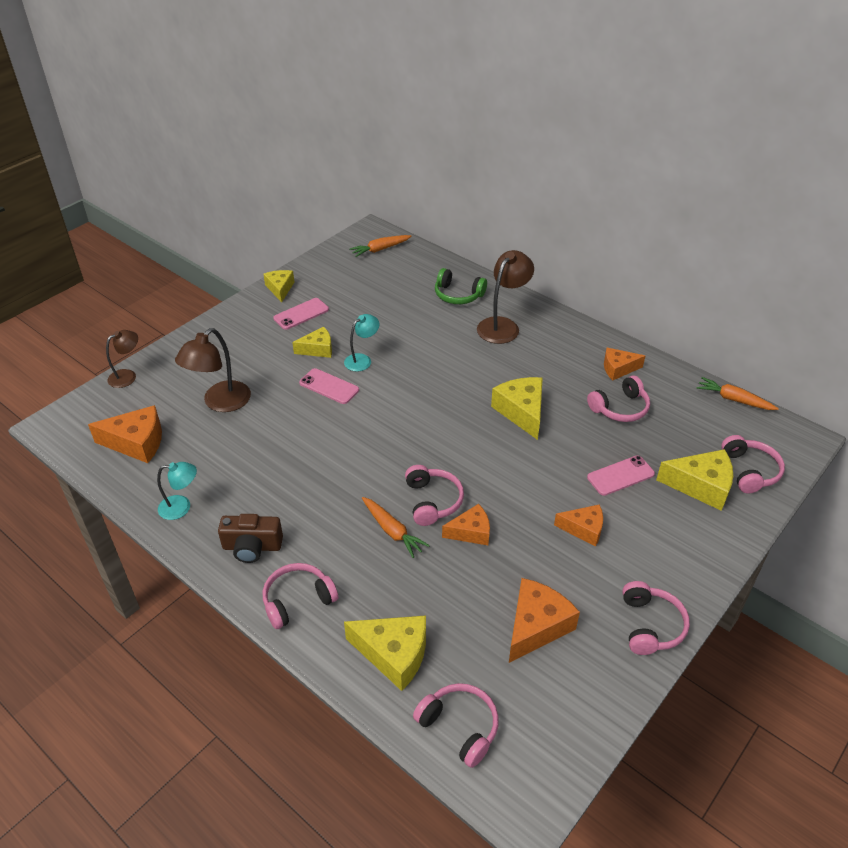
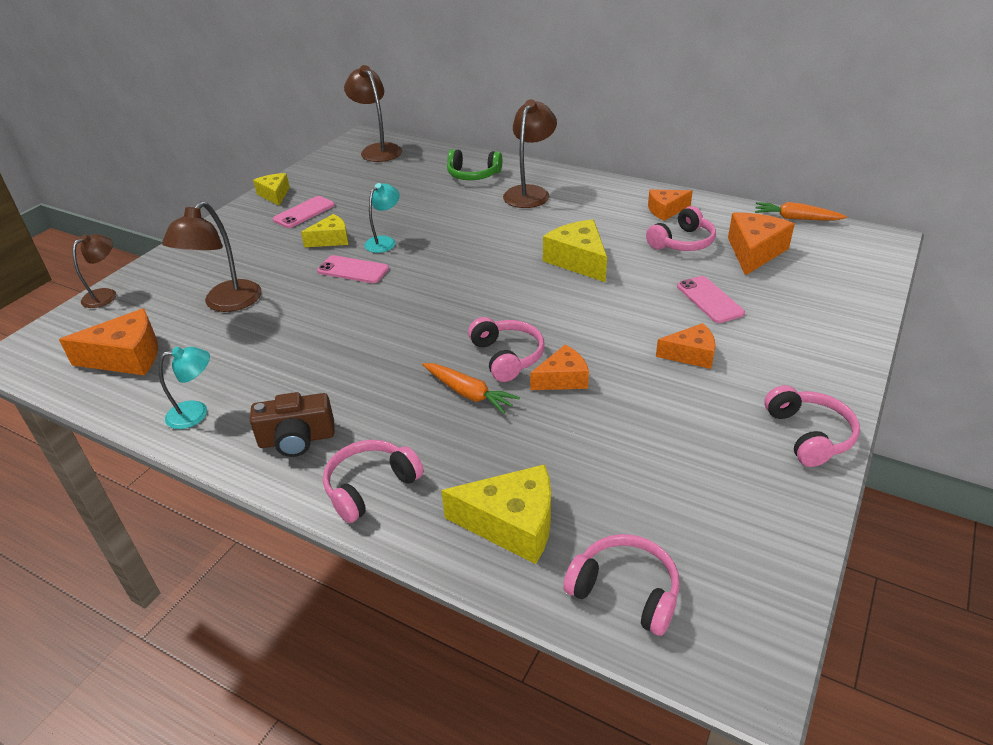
camera: 10 degrees left, 5 degrees down
(380, 249) = (377, 150): orange carrot -> brown lamp
(536, 626) = (677, 460): orange cheese -> orange cheese (754, 252)
(620, 476) = (709, 300): pink phone -> pink phone turned 75 degrees counterclockwise
(701, 486) = (799, 295): yellow cheese -> none
(749, 471) = (843, 274): pink headphones -> none

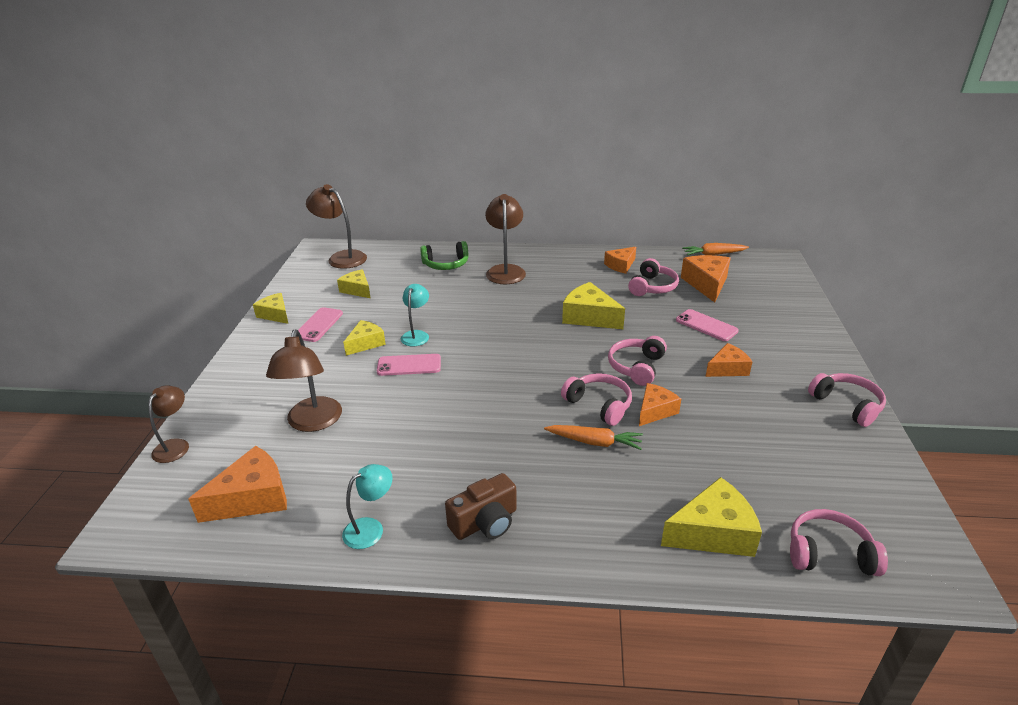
camera: 25 degrees left, 5 degrees down
(366, 185) = (357, 290): none -> yellow cheese
(370, 486) = (581, 541): pink headphones -> pink headphones (636, 367)

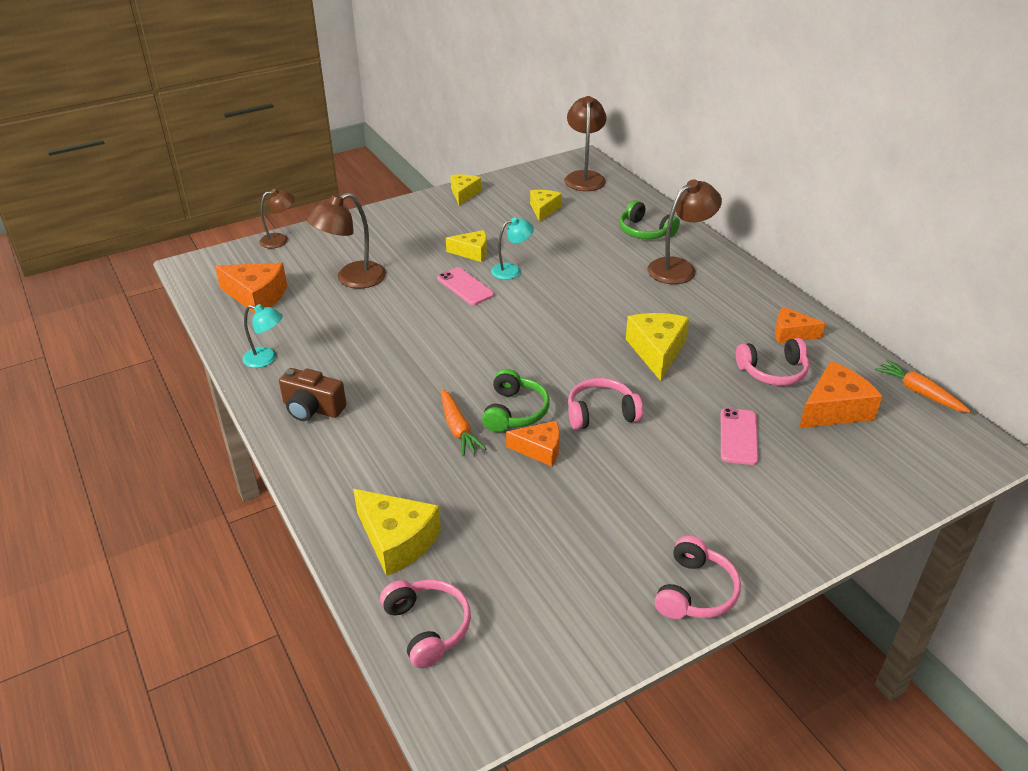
camera: 55 degrees right, 5 degrees up
(319, 325) = (472, 219): pink phone -> none
(599, 405) = (514, 411): pink headphones -> green headphones
(727, 369) = (667, 477): orange cheese -> none

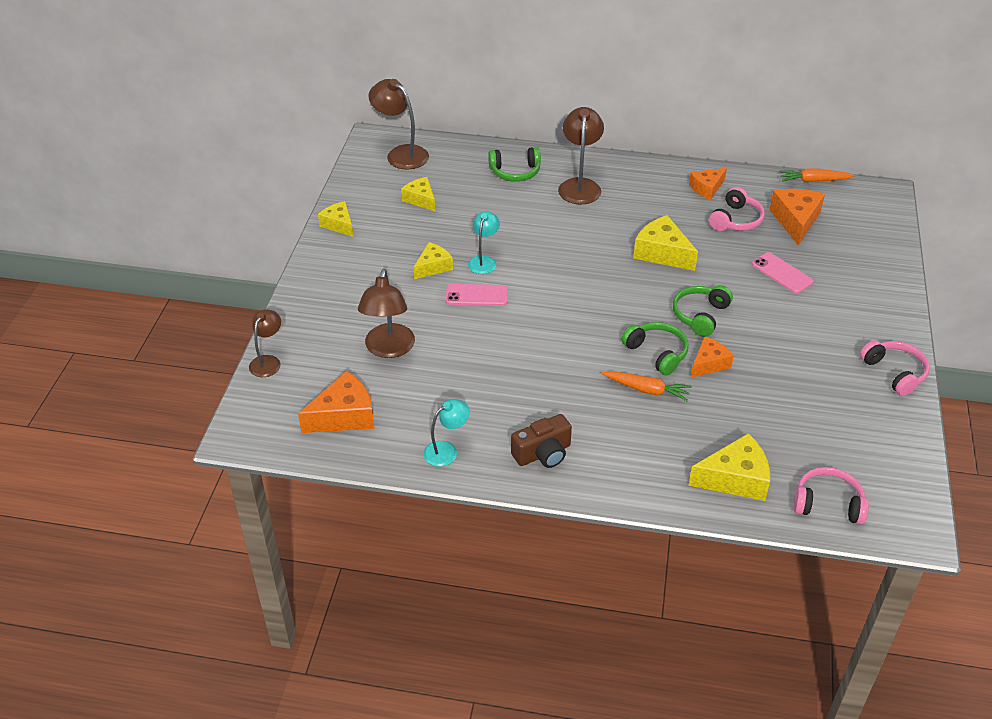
camera: 50 degrees left, 5 degrees up
(601, 413) = (700, 315): pink headphones -> green headphones

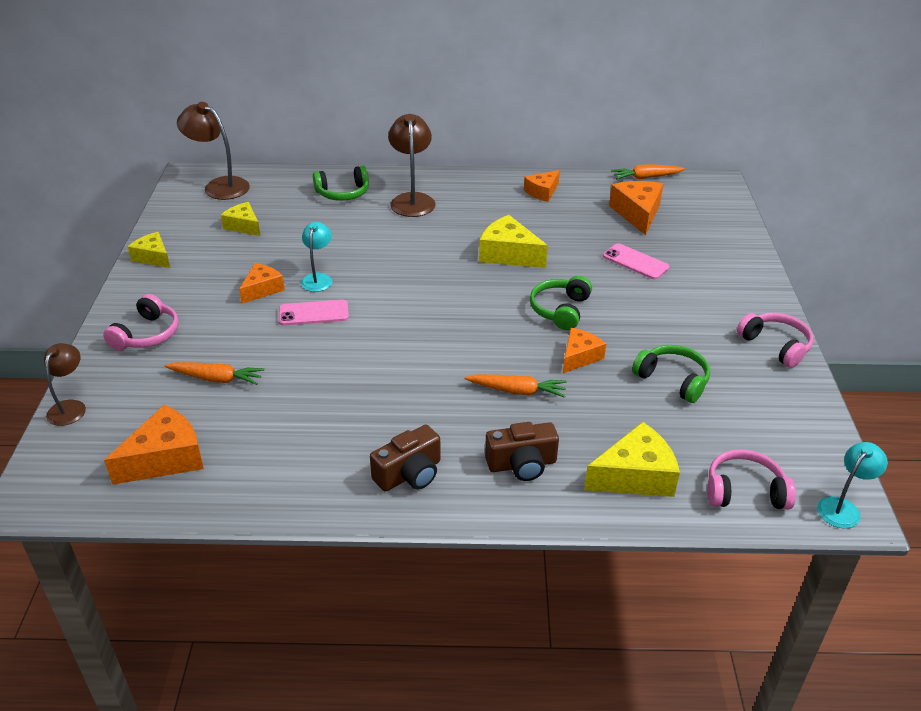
camera: 10 degrees left, 5 degrees down
(388, 349) = (216, 378): brown lamp -> orange carrot
(433, 267) = (262, 289): yellow cheese -> orange cheese
(446, 450) = (293, 484): turquoise lamp -> turquoise lamp (843, 507)
(639, 457) = (522, 464): none -> brown camera
(657, 353) = (521, 352): green headphones -> green headphones (673, 380)
(736, 220) = (577, 218): pink headphones -> pink headphones (147, 334)

